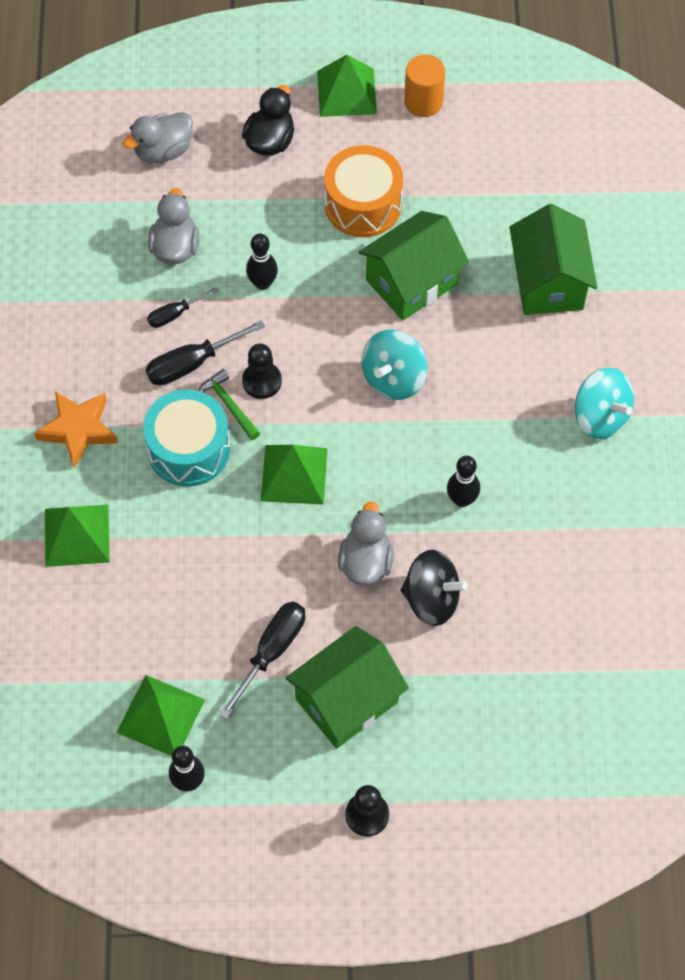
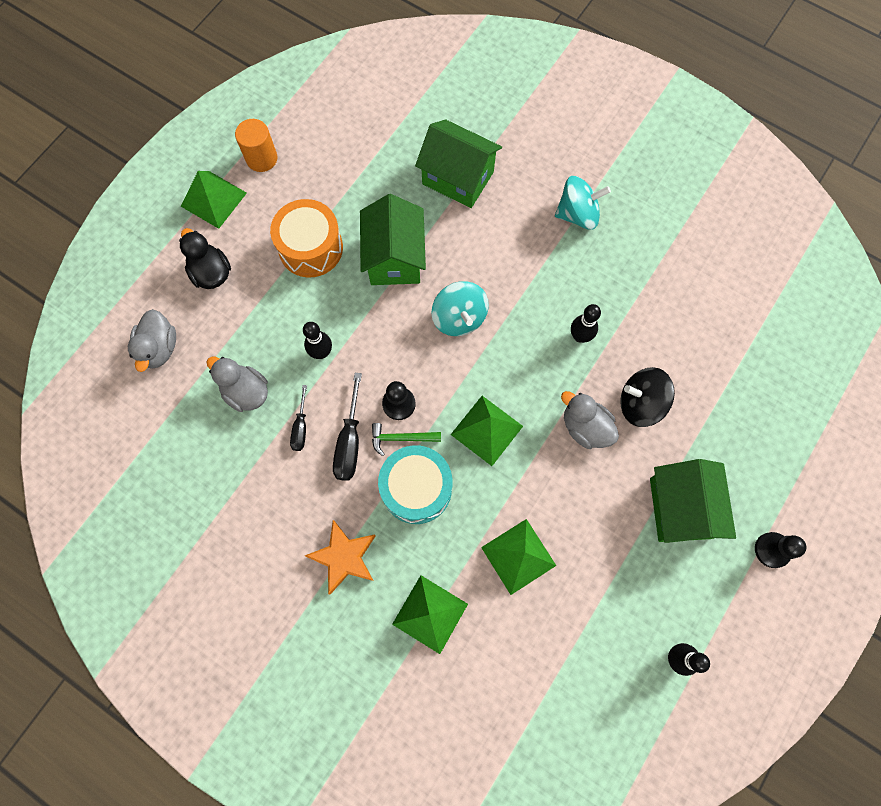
camera: 55 degrees left, 10 degrees up
(160, 716) = (613, 645): green pyramid -> green pyramid (518, 556)
(271, 652) = (612, 535): black screwdriver -> none
(431, 599) = (640, 403): black spinning top -> black spinning top turned 135 degrees counterclockwise

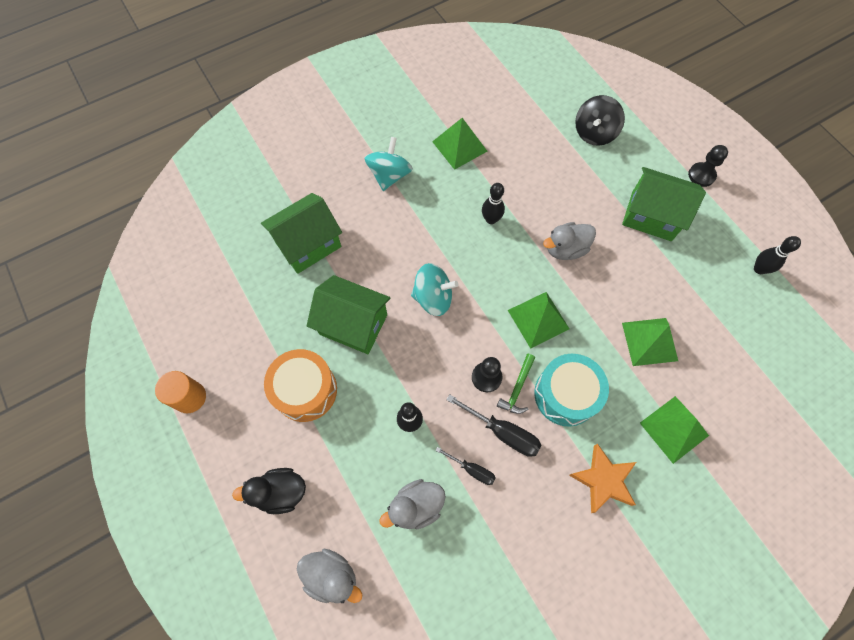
camera: 65 degrees left, 5 degrees down
(213, 199) = (205, 459): green pyramid -> green pyramid (459, 146)
(640, 403) = (562, 204): black spinning top -> black spinning top (594, 133)

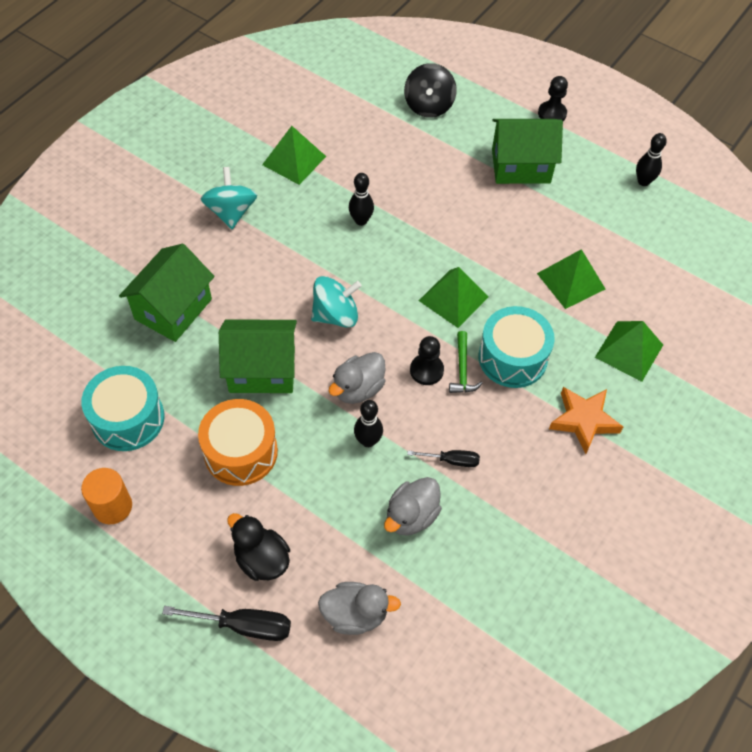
camera: 25 degrees left, 10 degrees down
(233, 326) = (128, 418): none -> turquoise drum
(280, 492) = (261, 559): black duck -> black duck turned 75 degrees clockwise
(502, 432) = (466, 415): black screwdriver -> black screwdriver (243, 625)
(565, 249) = (450, 224): grey duck -> grey duck (358, 389)

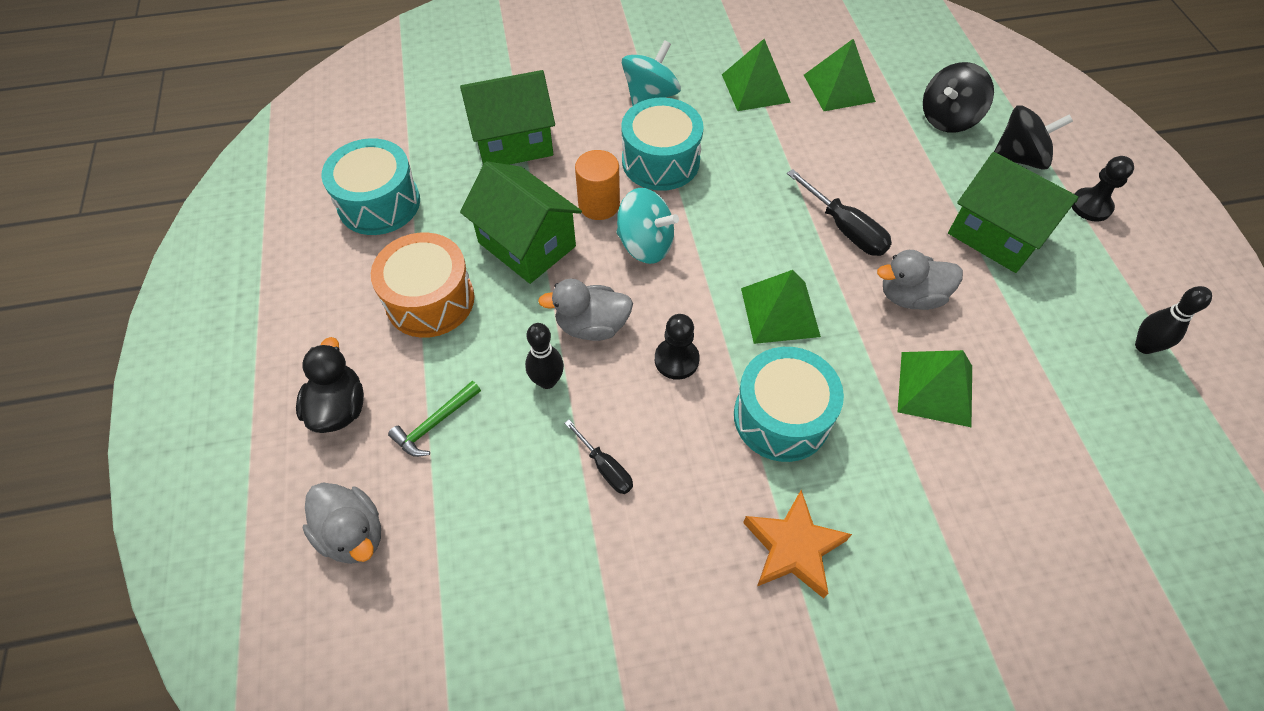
camera: 45 degrees right, 0 degrees up
(112, 506) = (287, 264): orange cylinder -> orange cylinder (599, 204)
(243, 625) = (258, 453): black screwdriver -> black screwdriver (844, 228)
(286, 253) = (660, 161): none -> turquoise drum
(361, 220) = (763, 178): black bowling pin -> none
(411, 516) = (507, 487): grey duck -> grey duck (910, 296)
(462, 369) = (714, 387): green hammer -> green hammer (434, 424)
(490, 107) = (1019, 158): none -> black spinning top
(629, 351) = (931, 516): green pyramid -> green pyramid (839, 88)

